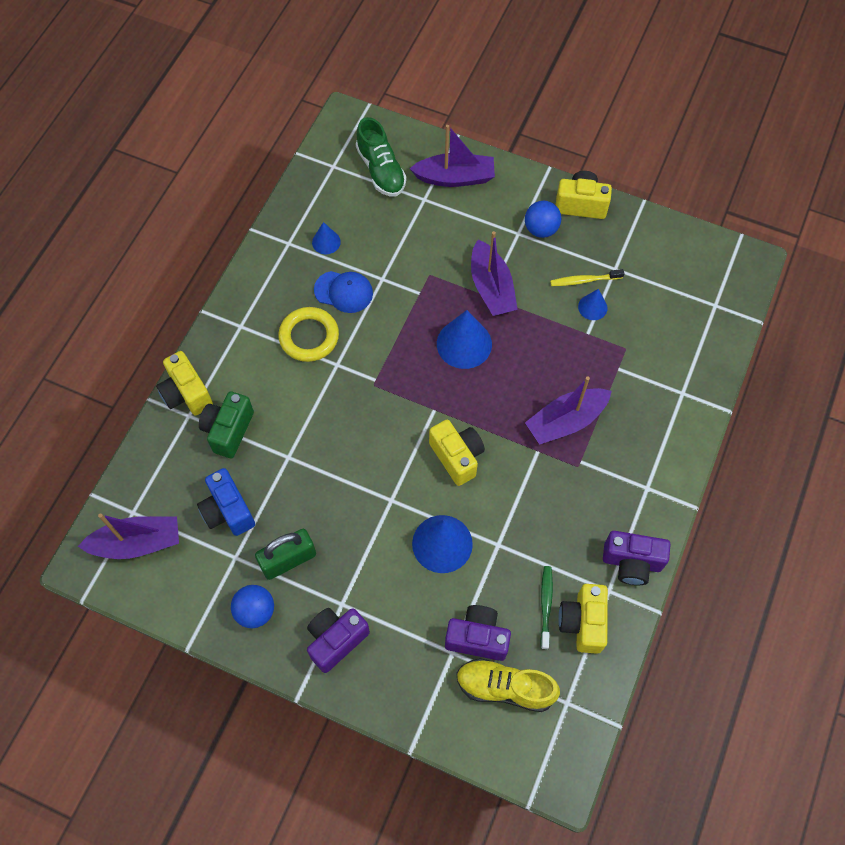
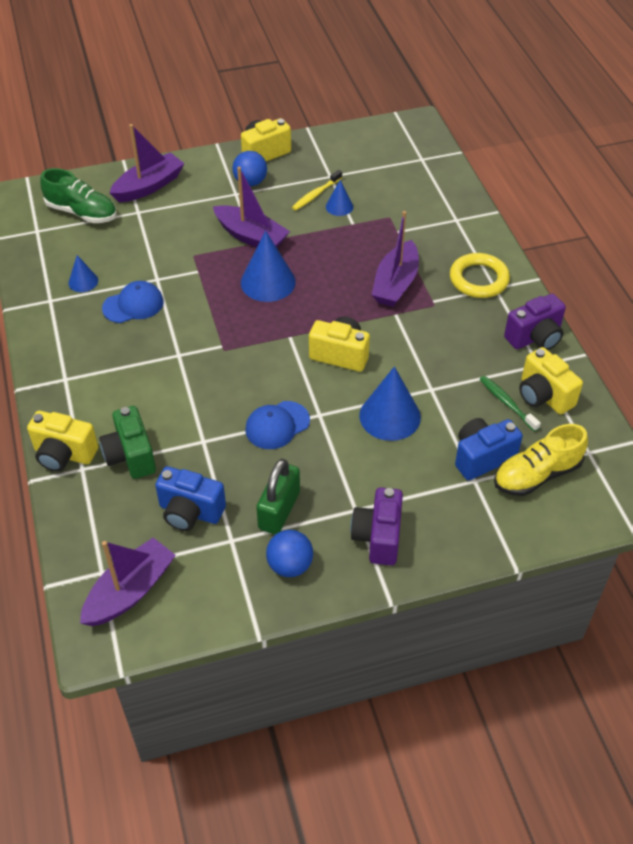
camera: 40 degrees left, 15 degrees down
(309, 337) = (135, 351): yellow ring -> yellow ring (478, 279)
(352, 485) = (277, 425): none -> blue cap
(477, 637) = (482, 457): purple camera -> blue camera

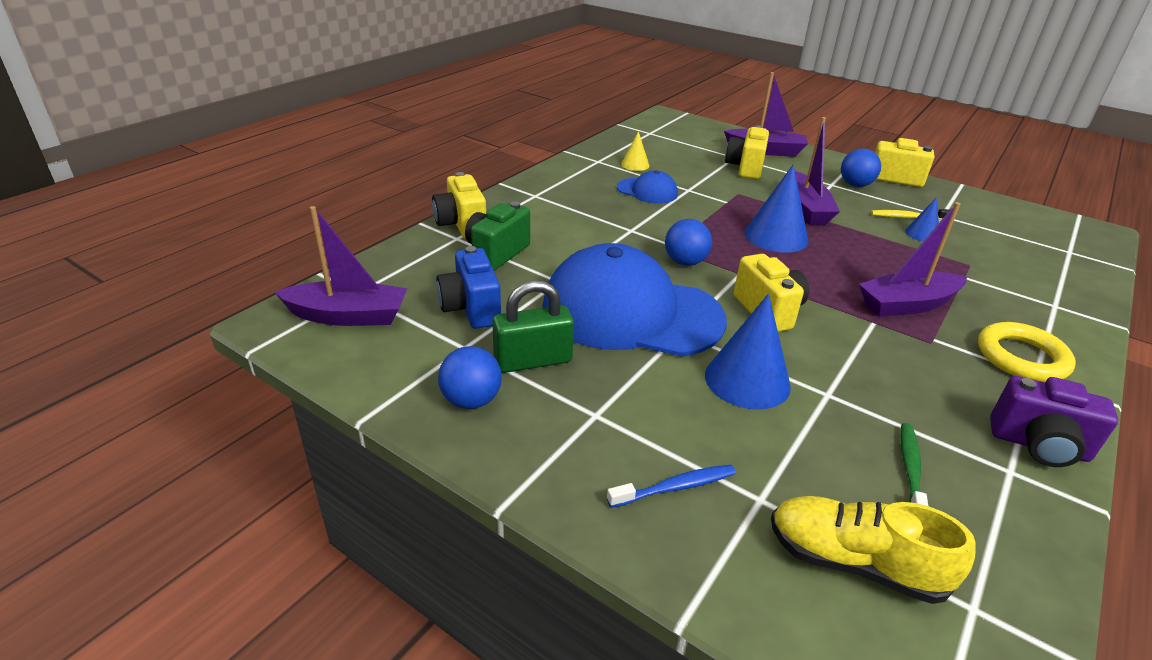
camera: 50 degrees right, 15 degrees down
(82, 212) = (694, 139): green shoe -> none
(83, 281) = (635, 165): blue cone -> yellow cone
(249, 355) = (685, 262): none -> blue ball
(277, 425) = (631, 312): blue cap -> blue cap, size x2.21
(378, 537) = (579, 451): purple camera -> none
(438, 511) = (675, 487): none -> blue toothbrush
(482, 457) = (802, 488): blue camera -> none
(543, 396) = (977, 501): yellow camera -> yellow camera (745, 168)

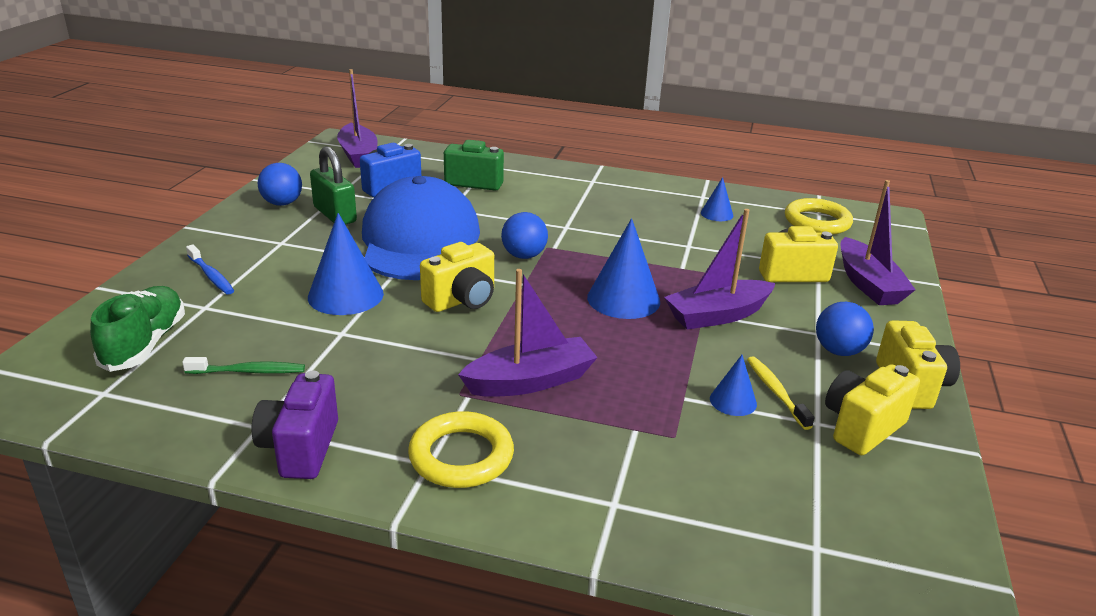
camera: 70 degrees right, 5 degrees down
(461, 225) = (510, 164): yellow camera -> yellow camera (862, 427)
(635, 165) = (716, 214): yellow cone -> blue cone
(647, 191) = (659, 226): blue cap -> none
(665, 137) = (817, 222): none -> yellow ring
(854, 562) = (145, 344): yellow shoe -> green shoe
(907, 304) = (530, 381): purple boat -> purple boat turned 105 degrees clockwise

